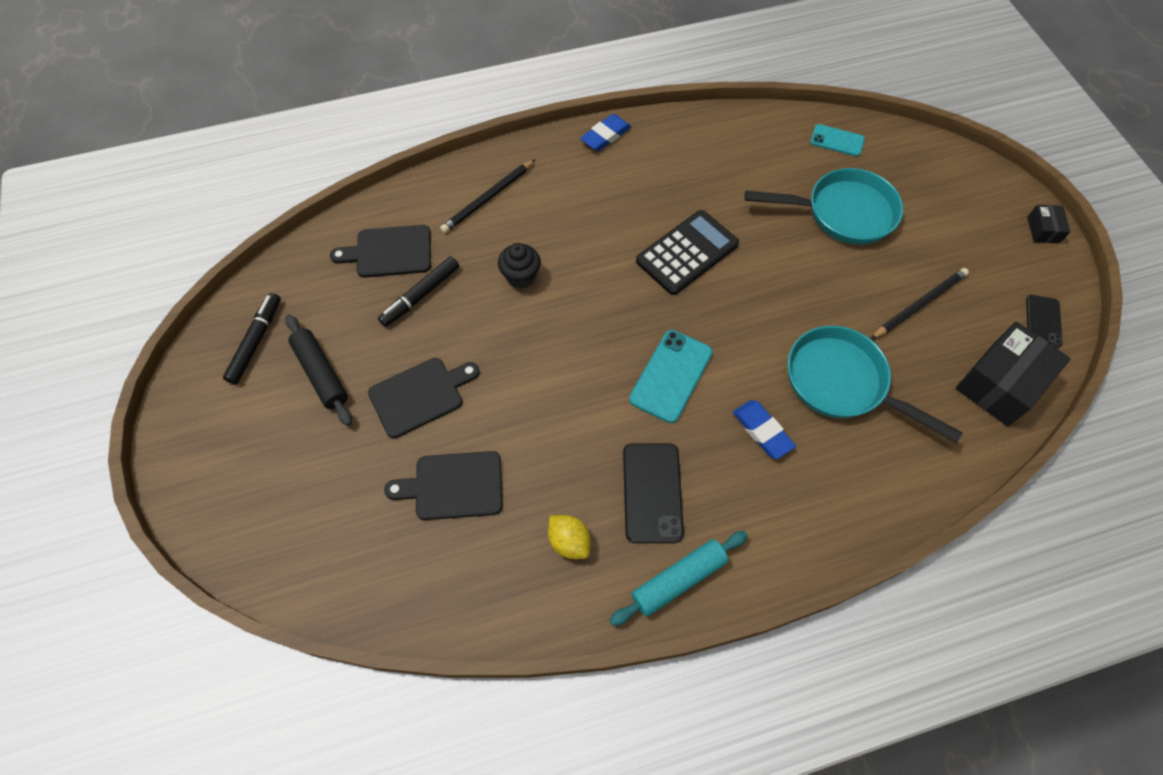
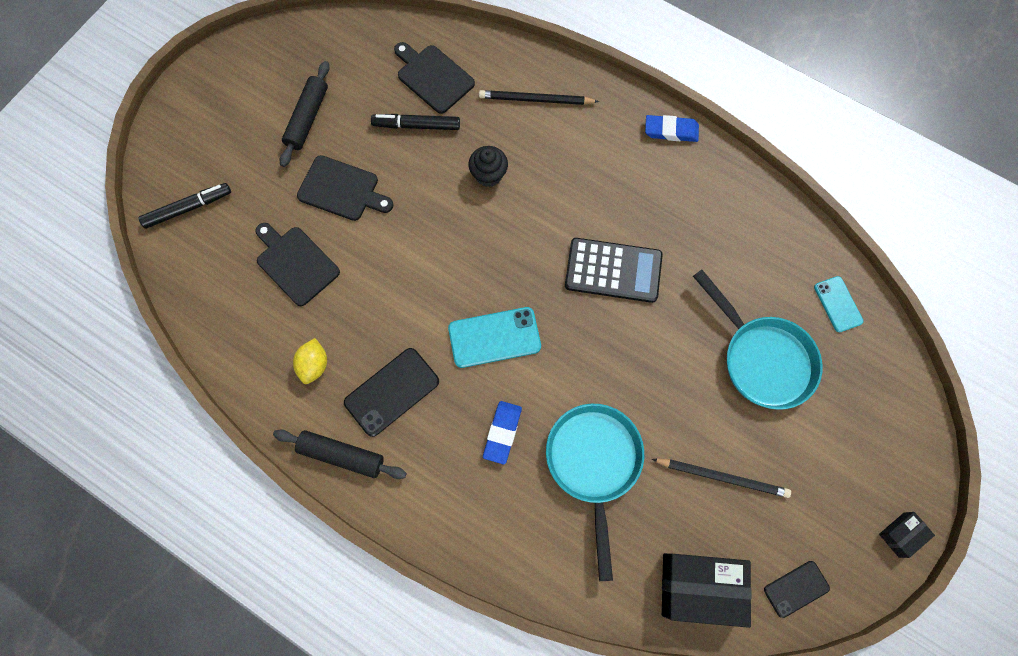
camera: 50 degrees right, 10 degrees up
(256, 341) = (297, 61): black marker -> black marker (188, 208)
(678, 580) = (342, 455): turquoise rolling pin -> black rolling pin

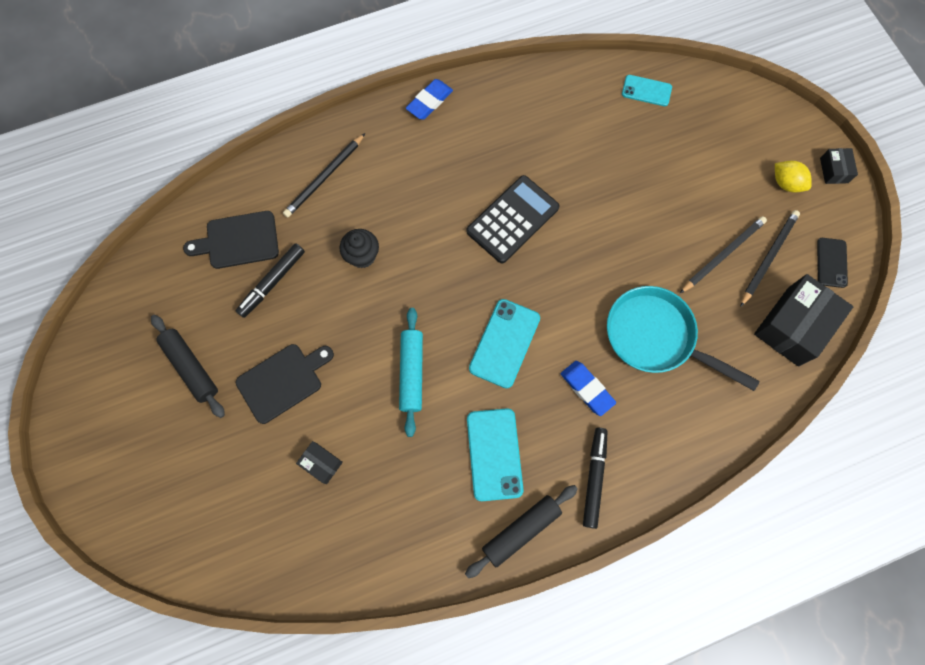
camera: 55 degrees left, 0 degrees up
(188, 208) = (194, 528): black marker -> black marker (594, 478)
(295, 263) = (321, 463): black cutting board -> black box
(314, 365) = (426, 505): yellow lemon -> yellow lemon (786, 183)
(392, 392) = (494, 454): black phone -> turquoise phone
(416, 280) = (411, 373): none -> turquoise rolling pin
(753, 522) = (768, 257): none -> black pencil
(762, 358) = (653, 167): turquoise pan -> none

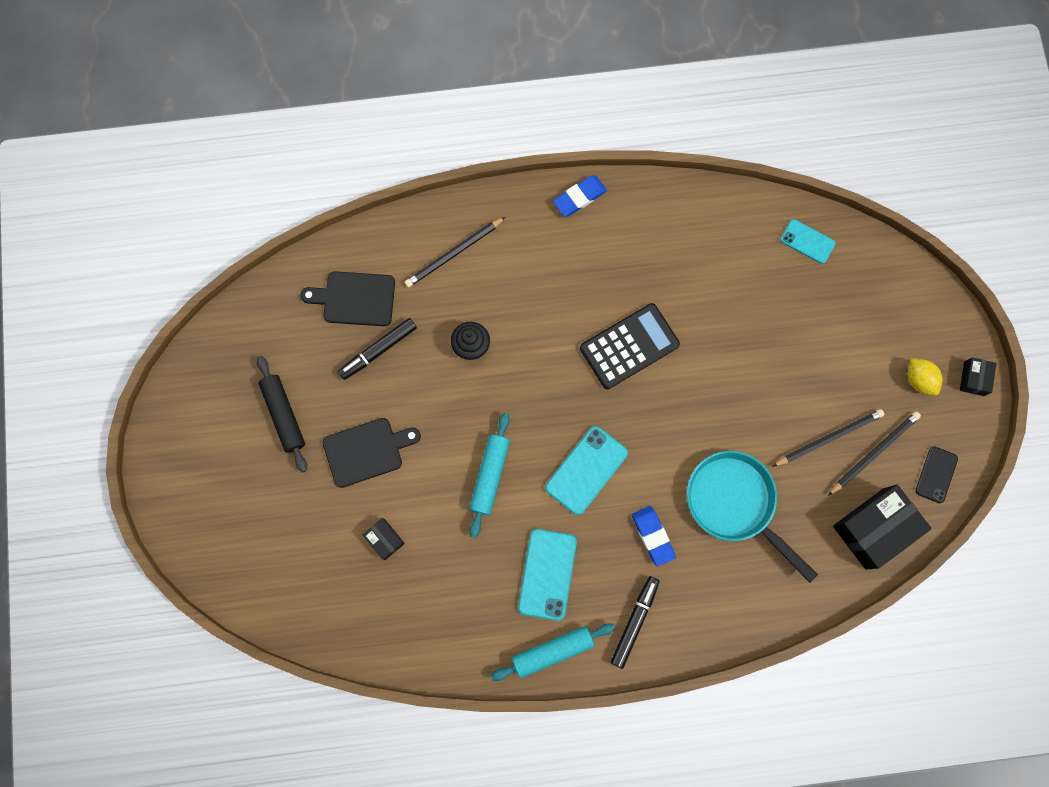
camera: 15 degrees right, 5 degrees up
(521, 530) = (552, 651): black rolling pin -> turquoise rolling pin

